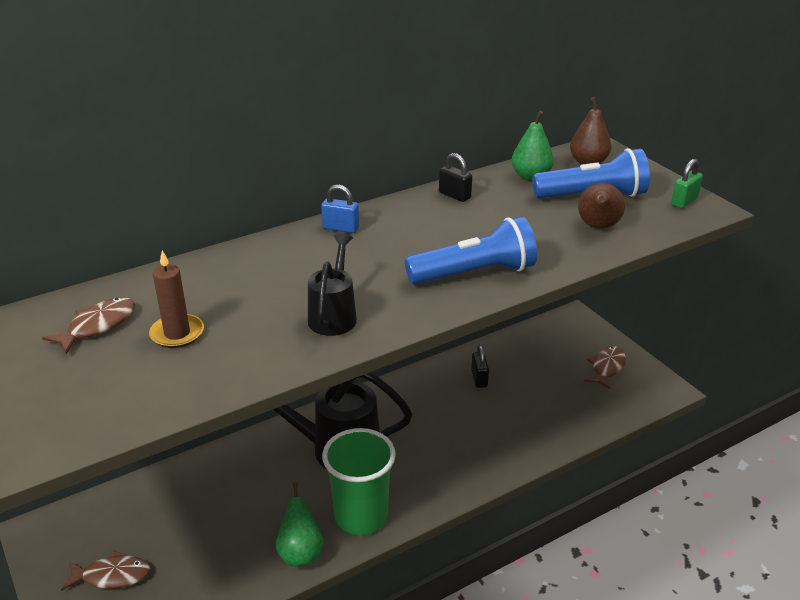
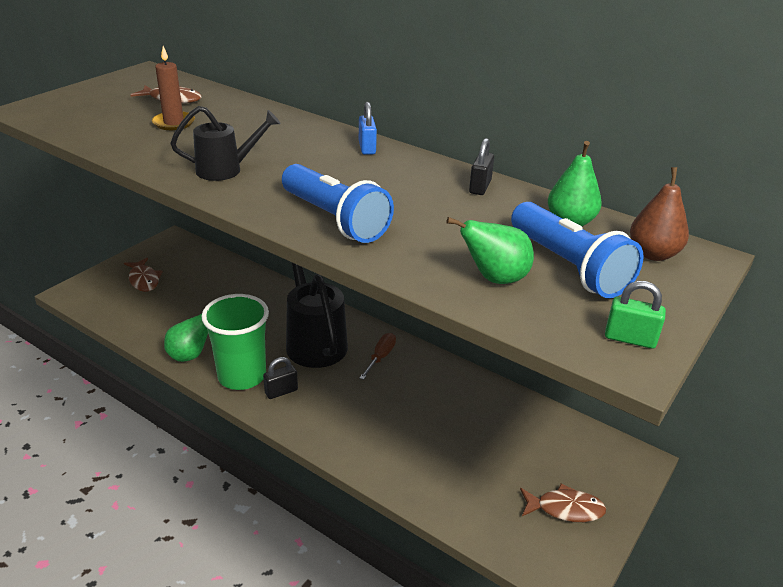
camera: 65 degrees right, 0 degrees up
(389, 410) = (380, 357): none -> brown screwdriver
(479, 379) = (466, 405): black padlock -> black padlock (281, 391)
(598, 227) = (494, 279): brown pear -> green pear

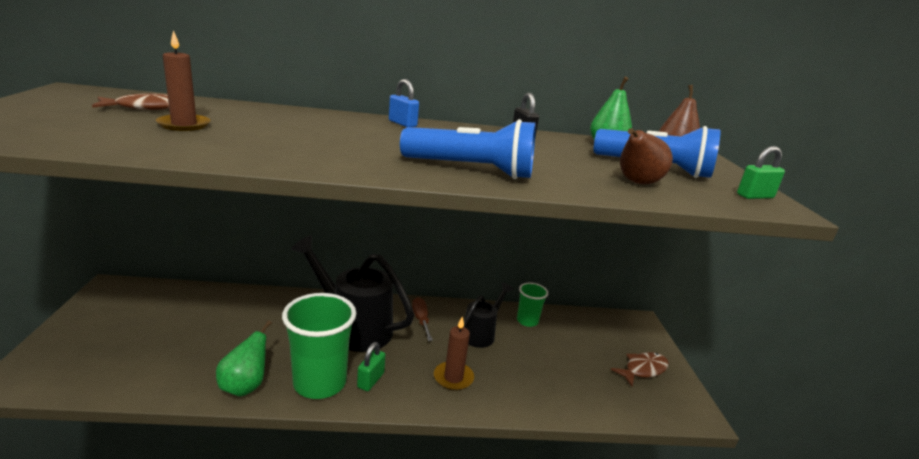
camera: 40 degrees left, 10 degrees down
(144, 280) = (111, 335): brown fish -> none
(225, 170) = (310, 152): black watering can -> black watering can (481, 334)
(281, 391) = (370, 380): black padlock -> green padlock
(351, 421) = (453, 378): none -> brown candle
(491, 402) = (527, 321): none -> green cup
(494, 279) = (637, 183): green pear -> brown pear

